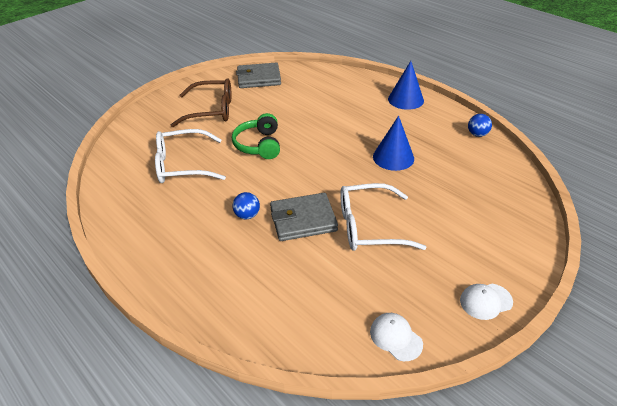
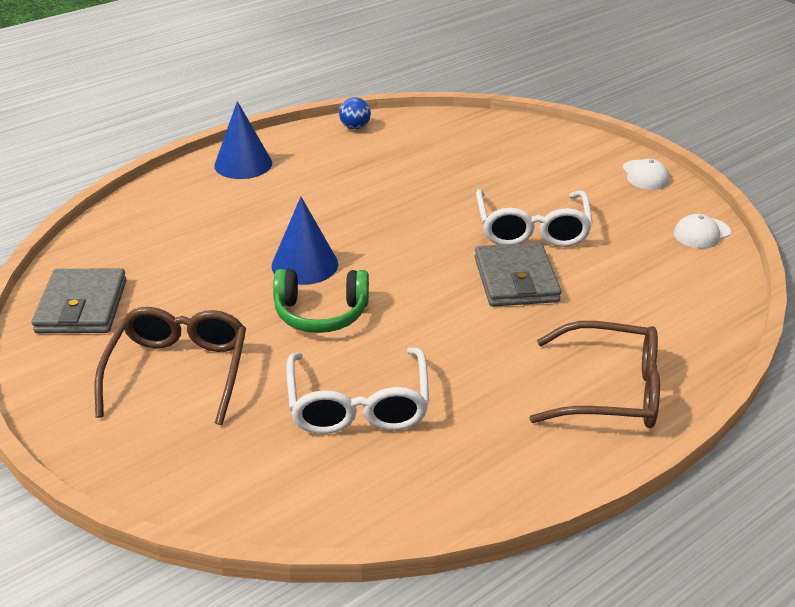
camera: 85 degrees left, 5 degrees down
(185, 266) = (610, 391): none -> brown glasses
(247, 215) = (503, 330): blue ball -> none
(393, 157) = (390, 194): blue cone -> blue cone (304, 264)

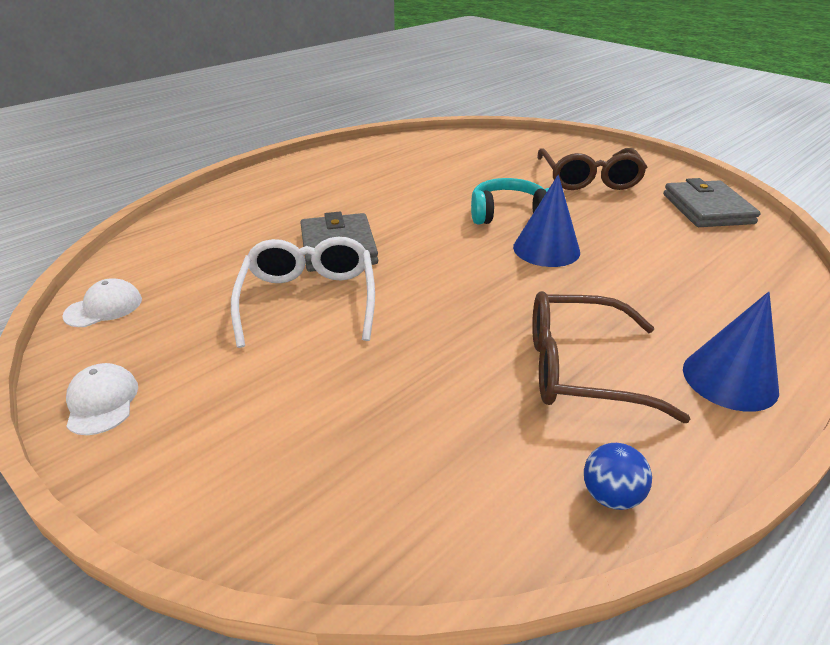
camera: 175 degrees right, 0 degrees up
(321, 313) = (509, 214): green headphones -> turquoise headphones
(358, 405) = (457, 170): white glasses -> none
(610, 391) = (285, 183): brown glasses -> brown glasses (579, 369)

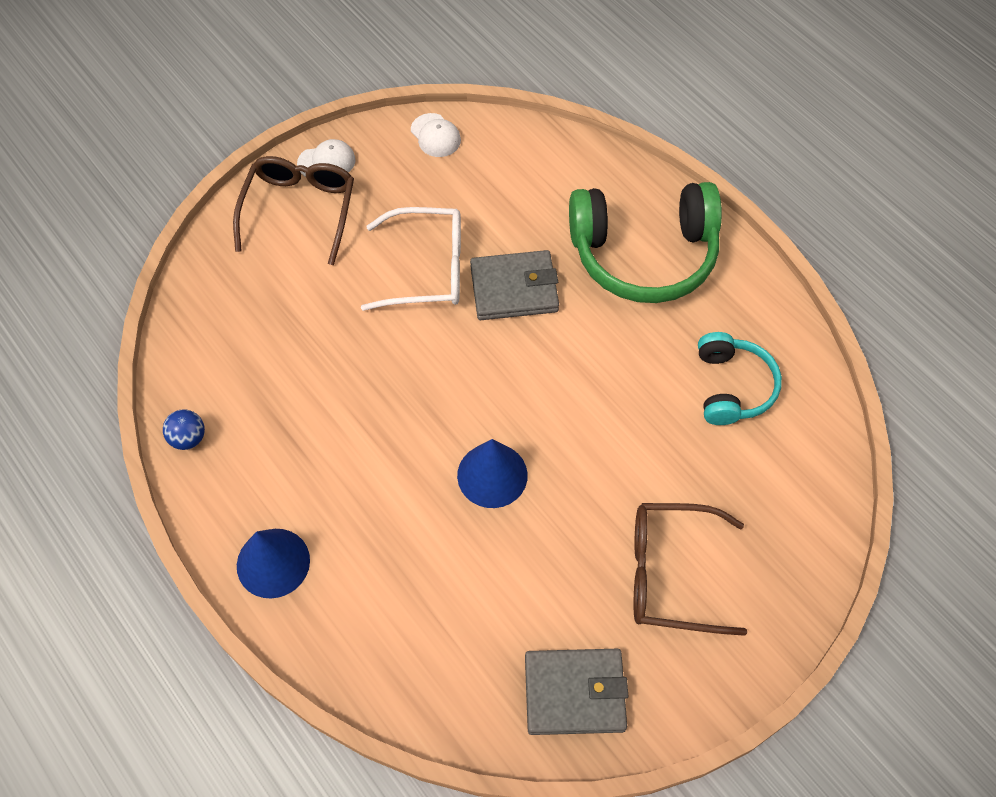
camera: 95 degrees right, 25 degrees up
(304, 191) = (644, 254): none -> green headphones
(509, 214) = (574, 454): turquoise headphones -> turquoise headphones (732, 387)
(579, 369) = (305, 454): brown glasses -> brown glasses (299, 210)

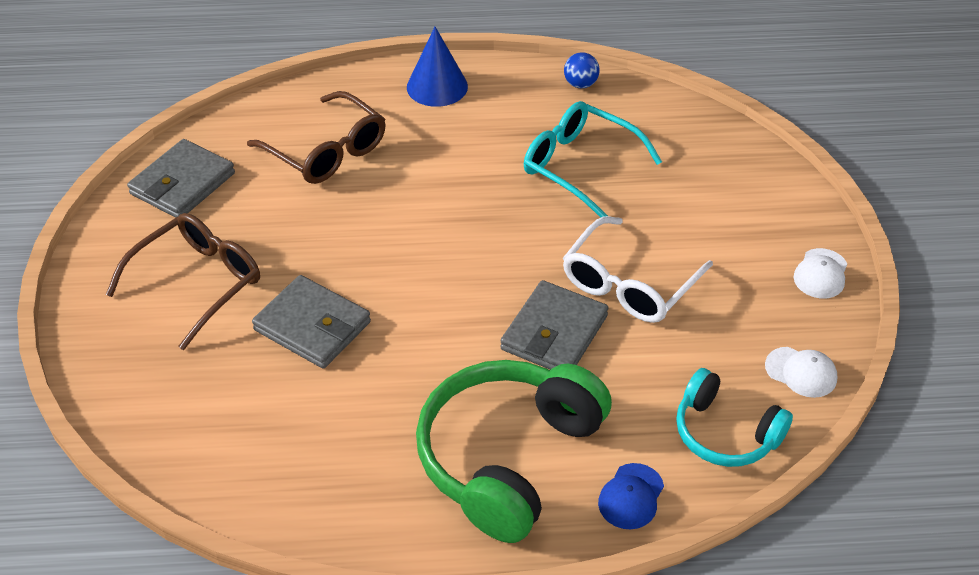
camera: 125 degrees right, 15 degrees down
(299, 210) = (769, 230): brown glasses -> brown glasses (327, 151)
(310, 375) = (579, 166): none -> turquoise glasses
(435, 135) = (801, 372): white cap -> white cap turned 150 degrees counterclockwise
(492, 475) = (387, 225): blue cone -> none
(614, 176) = (631, 496): none -> blue cap
(640, 451) = (312, 326): none -> grey wallet
(732, 387) = (302, 431): turquoise headphones -> turquoise headphones (725, 433)

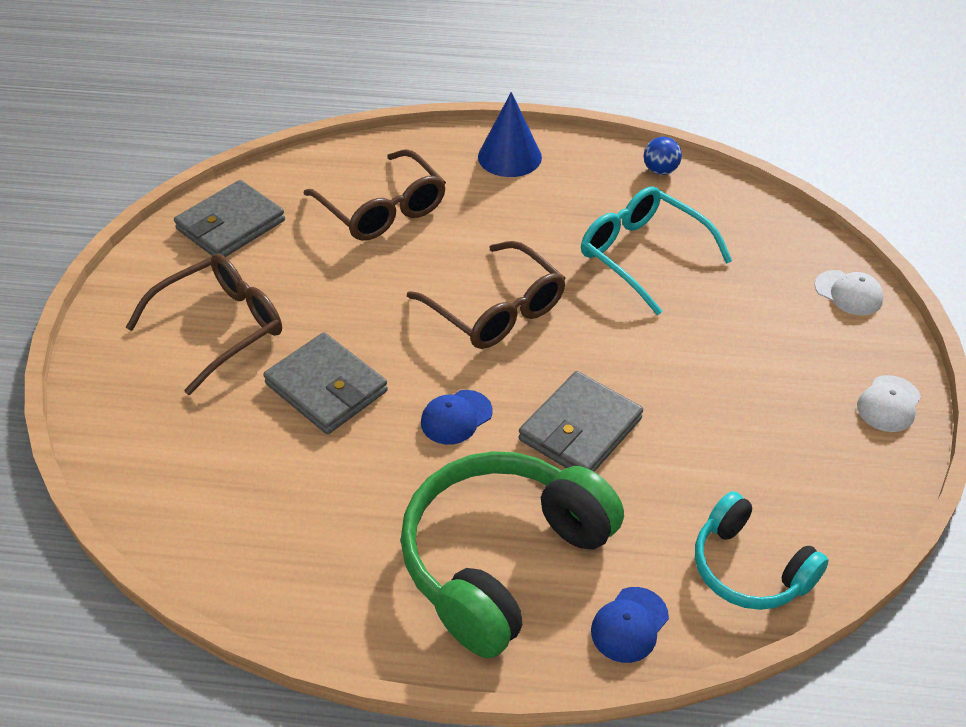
camera: 10 degrees right, 0 degrees up
(439, 337) = (456, 417): none -> blue cap
(455, 234) = (496, 310): none -> brown glasses
(629, 284) = (672, 388): white glasses -> none
(801, 372) = (848, 511): white cap -> white cap (848, 293)

